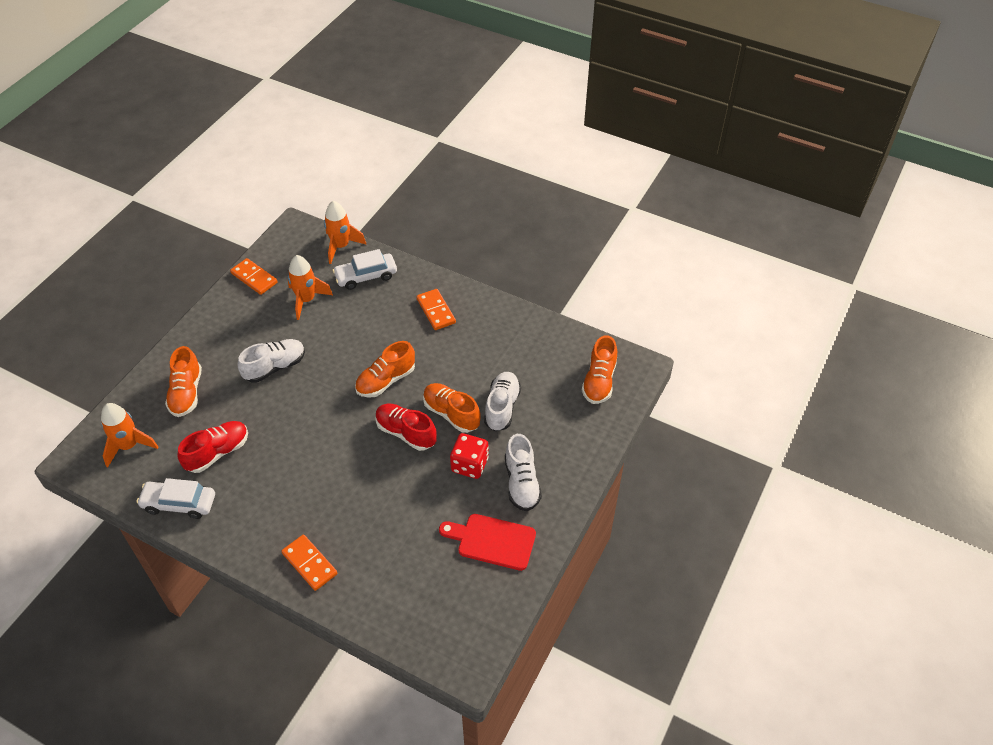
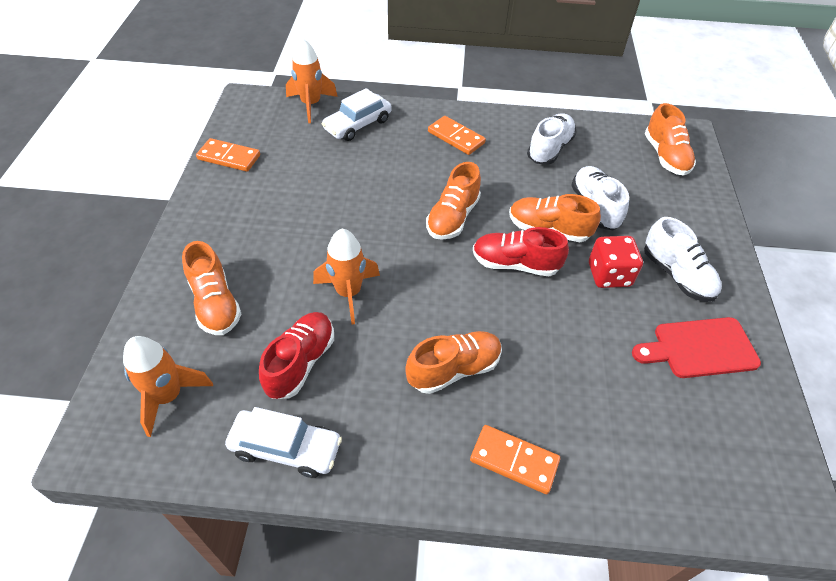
camera: 25 degrees left, 0 degrees up
(179, 503) = (286, 448): white car -> white car turned 150 degrees counterclockwise
(275, 367) = (313, 241): white shoe -> white shoe (549, 149)
(306, 300) = (306, 163): orange rocket -> orange rocket (348, 293)
(311, 493) = (454, 369): none -> orange shoe

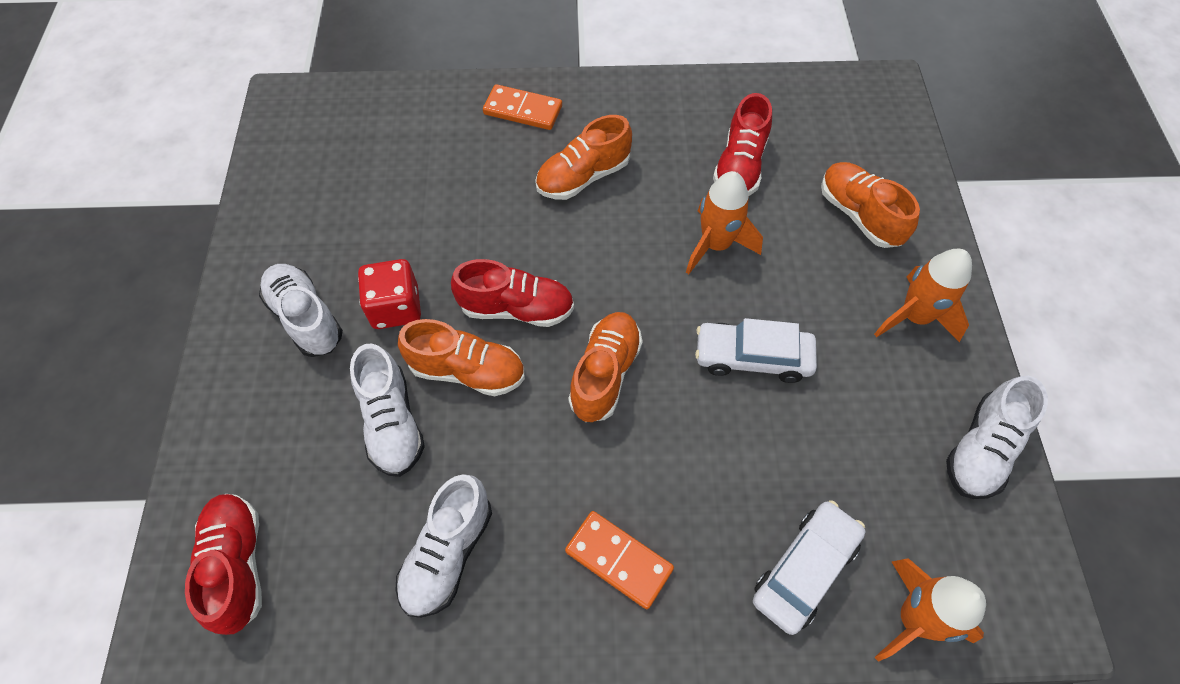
camera: 175 degrees right, 10 degrees up
(168, 396) = (849, 125): orange rocket -> orange rocket (914, 317)
(229, 157) = (981, 449): orange domino -> white shoe
(286, 448) = (723, 99): white car -> white car (752, 357)
(665, 156) = (237, 565): orange shoe -> red shoe
(699, 348) = (314, 227): red cutting board -> none

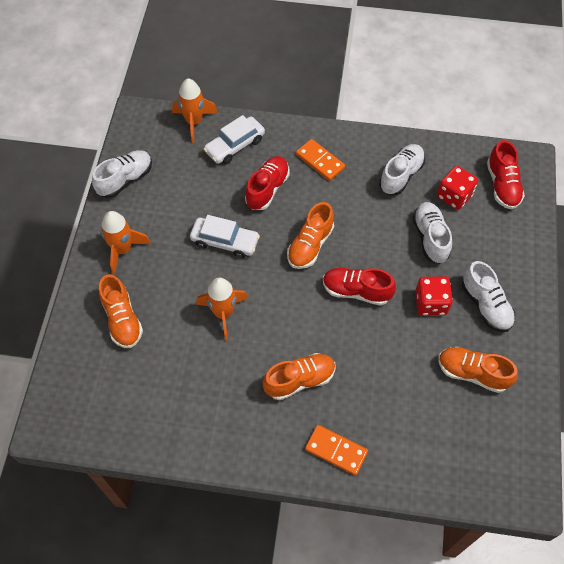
camera: 170 degrees left, 0 degrees up
(340, 521) = (454, 196): none -> red dice
(467, 371) = (388, 259): orange shoe -> orange shoe (472, 373)
(739, 166) = (187, 370): red shoe -> red shoe (267, 189)

